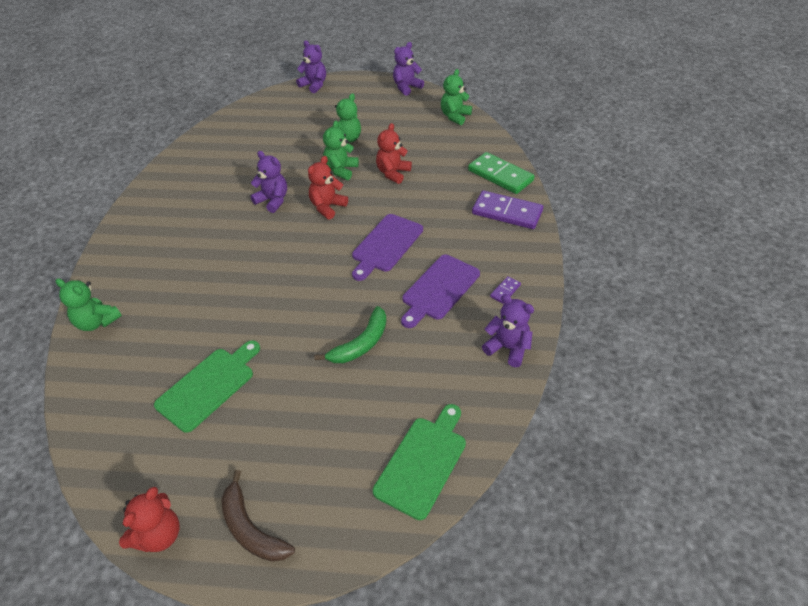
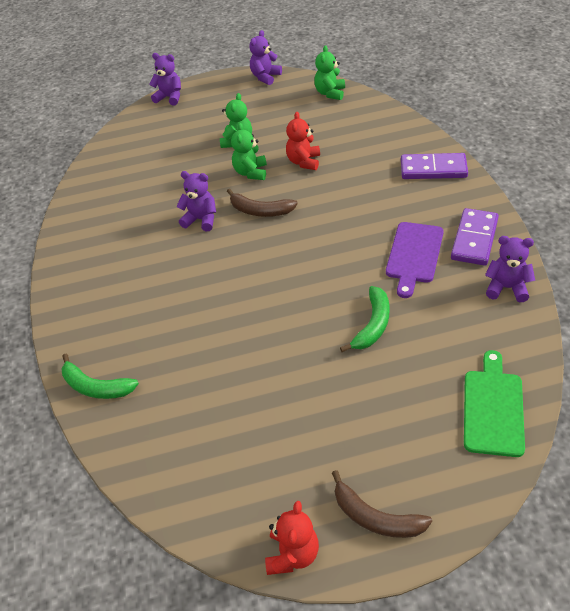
camera: 15 degrees left, 0 degrees up
(97, 322) = (96, 387): green teddy bear -> green banana
(209, 386) = (252, 408): green cutting board -> none
(327, 207) = (260, 211): red teddy bear -> brown banana
(386, 245) = (339, 230): purple cutting board -> none
(500, 175) = (406, 137): green domino -> none
(505, 291) = (474, 239): purple domino -> purple domino, size x2.23

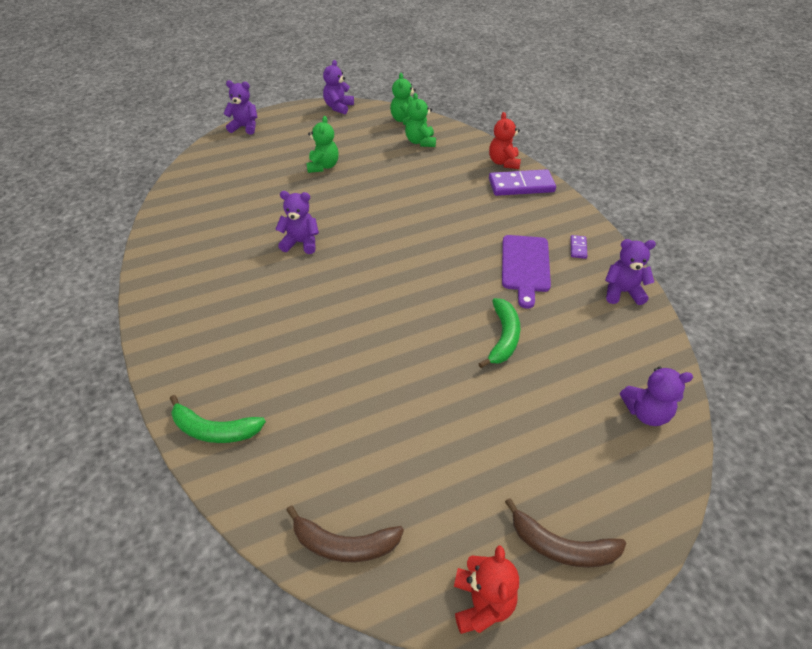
camera: 15 degrees left, 0 degrees up
(251, 172) = (343, 195): green teddy bear -> green teddy bear (420, 142)
(260, 211) = (361, 231): brown banana -> brown banana (344, 544)
(304, 162) = (394, 183): red teddy bear -> red teddy bear (503, 162)
(474, 239) = (578, 248): purple domino -> purple domino, size x0.45
(493, 408) = (646, 412): green cutting board -> purple teddy bear

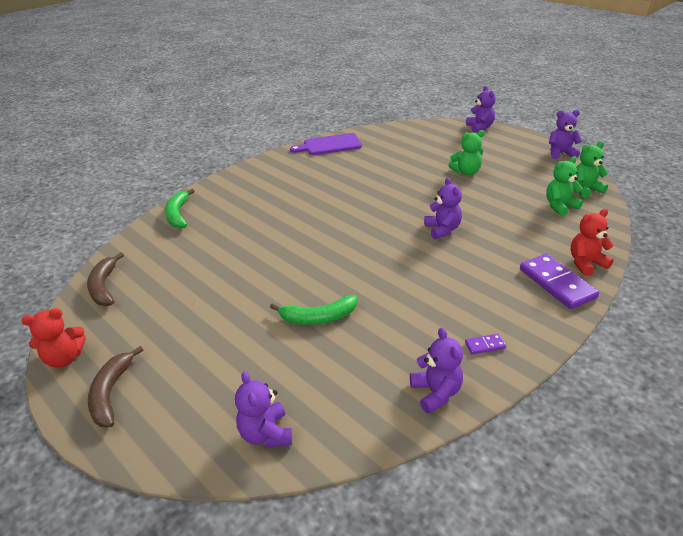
camera: 70 degrees right, 10 degrees down
(301, 243) = (364, 191): purple teddy bear -> purple teddy bear (442, 230)
(525, 266) = (424, 312): purple cutting board -> purple cutting board (329, 145)

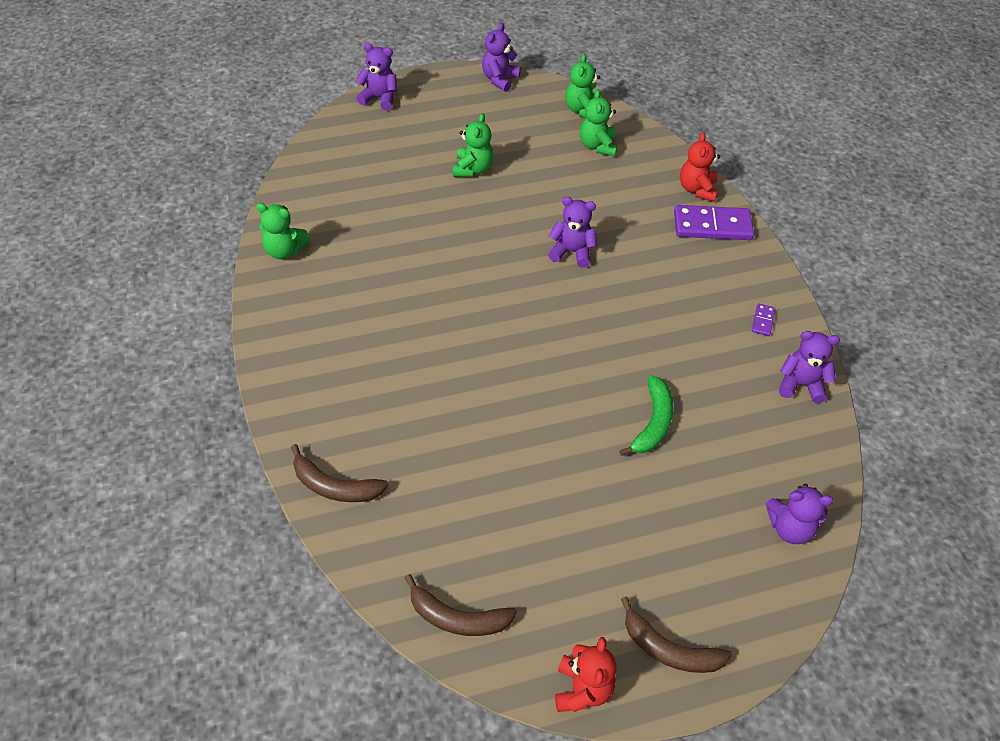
camera: 65 degrees left, 15 degrees up
(178, 214) = (334, 486): green banana -> brown banana
(329, 145) = (284, 250): purple cutting board -> green teddy bear

